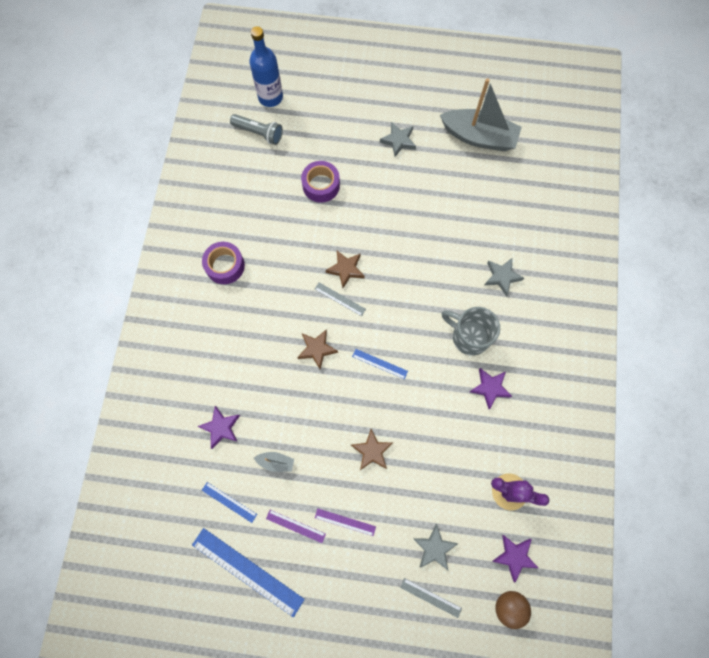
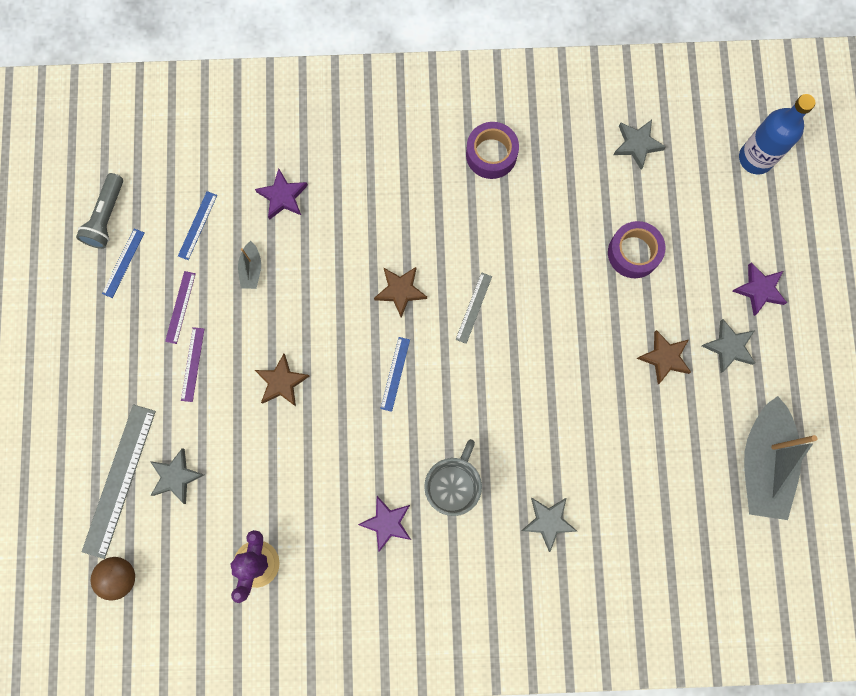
camera: 80 degrees right, 5 degrees up
(242, 167) = (637, 145): none -> grey star
(247, 571) = (123, 263): blue ruler -> blue ruler, size x0.50
(259, 133) = (695, 155): grey flashlight -> grey flashlight (106, 217)
(346, 269) = (517, 308): brown star -> brown star (664, 358)
(430, 597) = (119, 480): grey ruler -> grey ruler, size x1.98
(514, 556) = (178, 578): purple star -> purple star (759, 290)

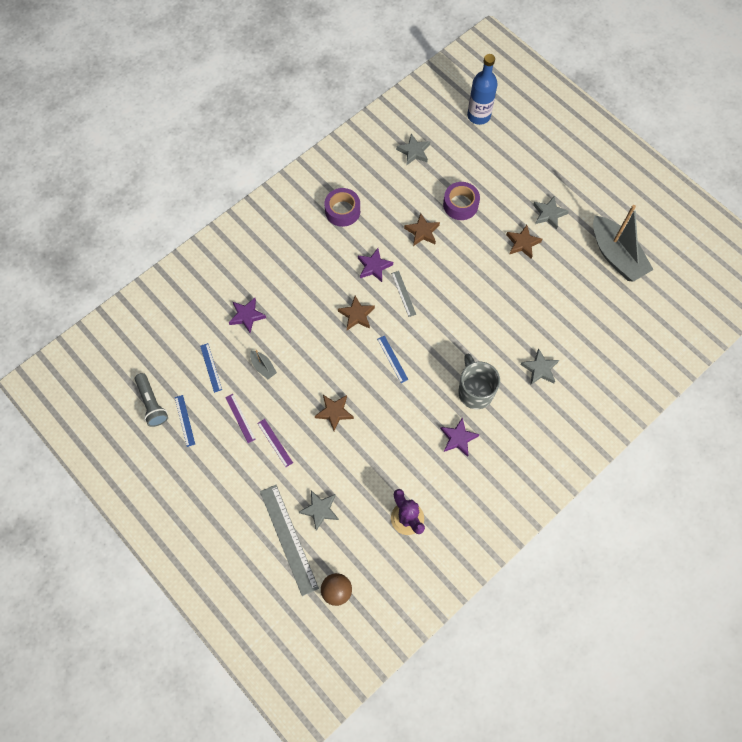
camera: 40 degrees left, 10 degrees down
(560, 251) = (422, 232): none -> brown star
(759, 290) = (538, 176): purple star -> purple star (374, 267)

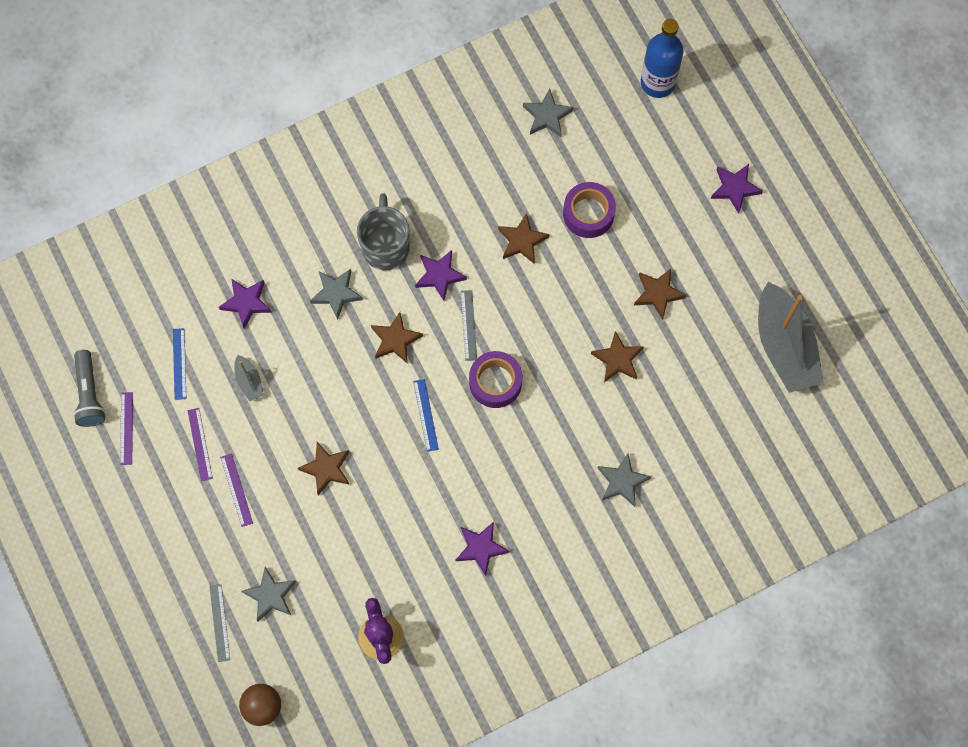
camera: 15 degrees right, 5 degrees up
(185, 420) = (126, 428): blue ruler -> purple ruler
(288, 539) = (219, 622): grey ruler -> grey ruler, size x0.50
(342, 211) = (420, 181): purple tape -> purple tape (495, 382)
(475, 391) = (523, 489): grey mug -> grey mug (385, 246)
(510, 291) = (617, 359): none -> brown star
(549, 214) = (709, 259): grey star -> grey star (336, 293)
(550, 167) = (734, 188): none -> purple star

